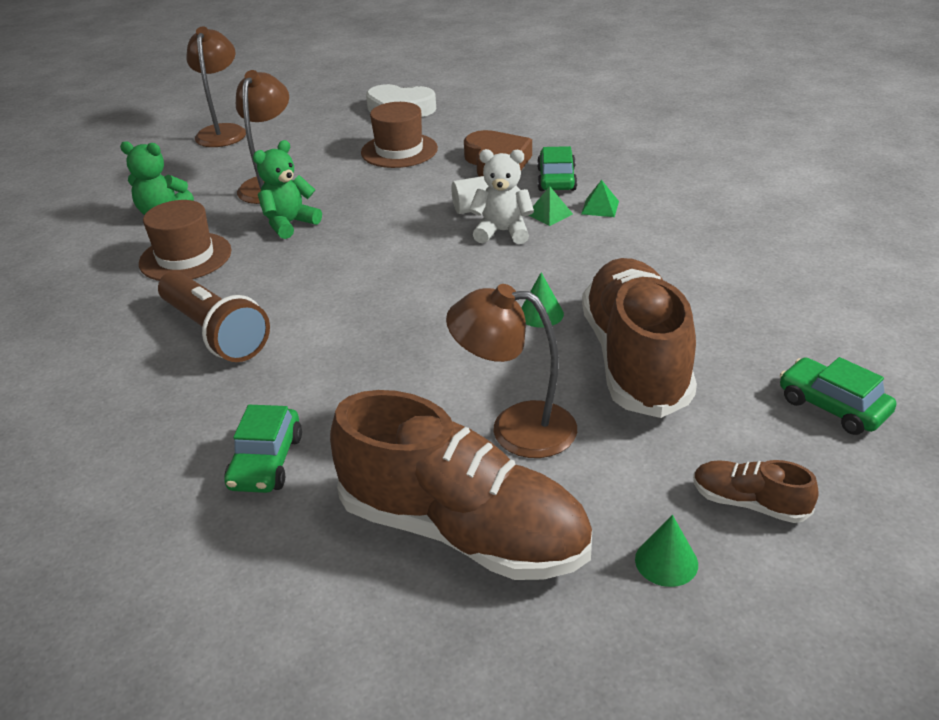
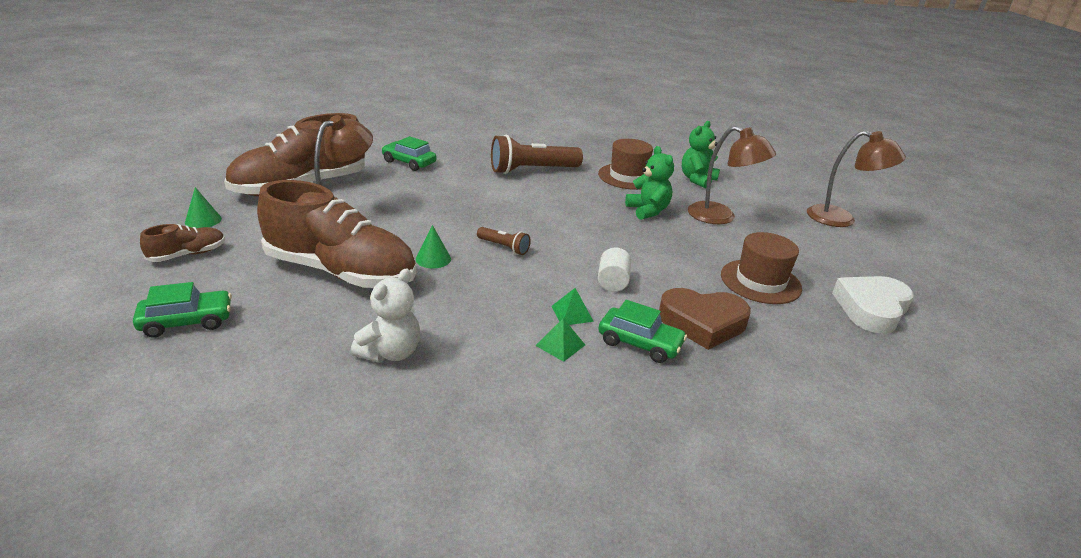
camera: 110 degrees right, 5 degrees down
(468, 281) = (504, 247): none -> brown flashlight
(502, 232) = (561, 282): white teddy bear -> white teddy bear (391, 352)

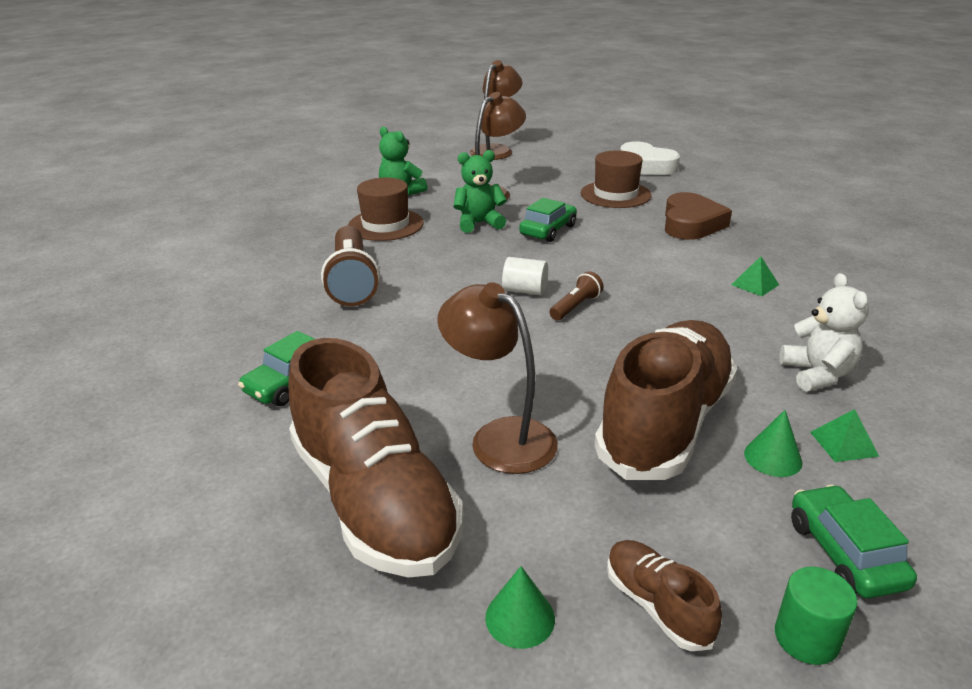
camera: 80 degrees left, 0 degrees up
(137, 295) = (806, 638): none -> green cylinder
(391, 352) = (817, 374): white teddy bear -> white teddy bear turned 45 degrees clockwise
(433, 259) = (613, 353): green cone -> green cone (773, 457)
(572, 313) = (700, 276): green pyramid -> green pyramid (843, 444)
(612, 282) = (636, 253): white cylinder -> white cylinder (525, 291)
(639, 343) = (734, 251): green car -> green car (548, 230)

